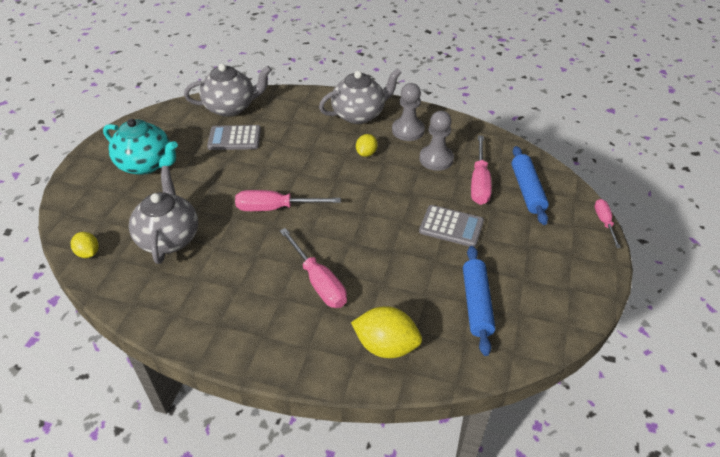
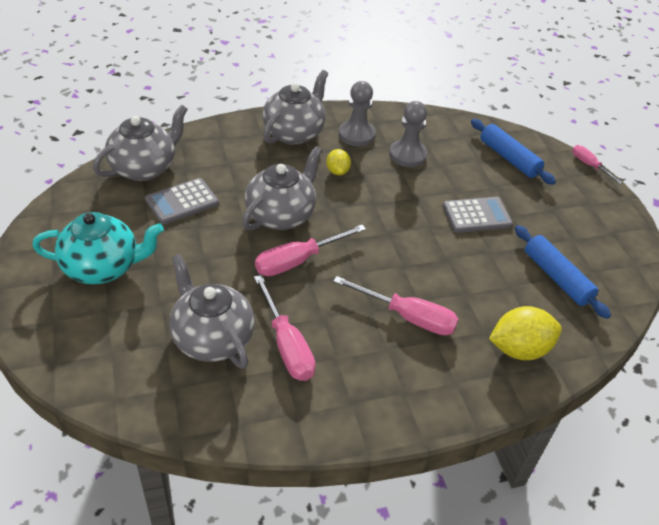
camera: 35 degrees left, 0 degrees up
(88, 253) = (130, 395): yellow lemon -> none
(293, 171) = (281, 215): none -> grey teapot
(479, 182) = (464, 165): pink screwdriver -> pink screwdriver (287, 345)

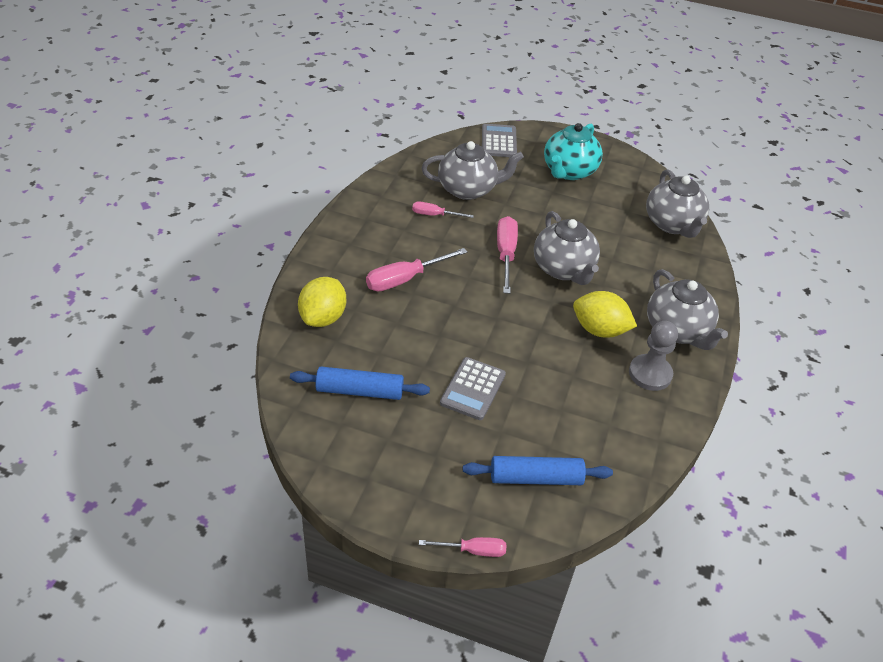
camera: 125 degrees right, 0 degrees up
(182, 202) = (616, 227): grey calculator -> grey calculator (498, 141)
(287, 345) = (434, 215): pink screwdriver -> pink screwdriver, size x0.60
(337, 171) = (599, 330): yellow lemon -> yellow lemon, size x1.76
(407, 155) = (593, 394): grey pawn -> none

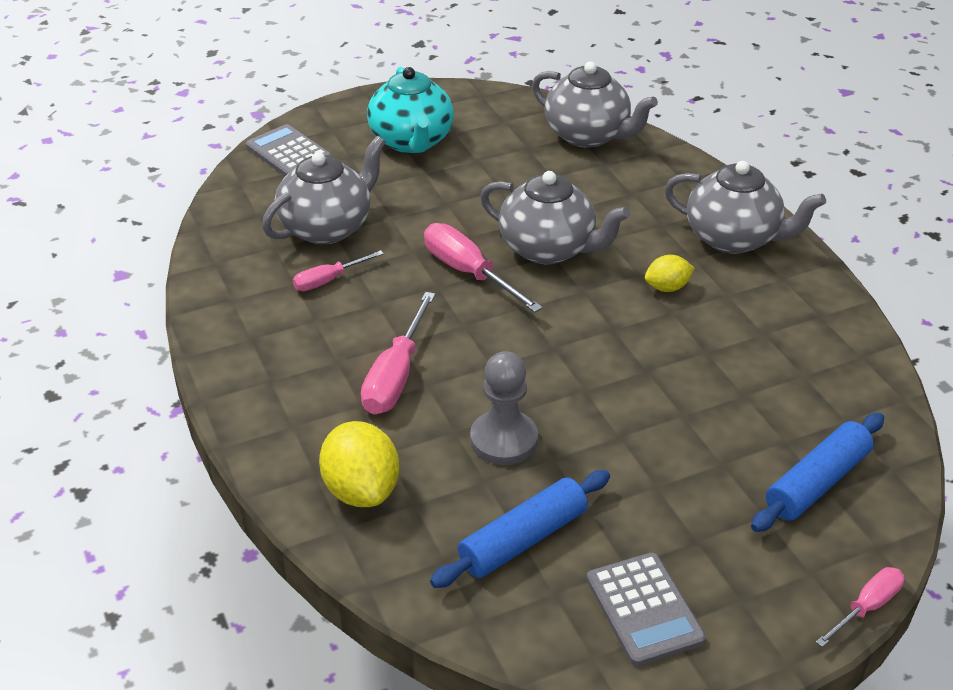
camera: 40 degrees left, 5 degrees down
(473, 389) = (635, 441): grey calculator -> grey calculator (644, 609)
(599, 330) = (667, 287): yellow lemon -> yellow lemon, size x0.57
(650, 374) = (768, 298): grey pawn -> grey pawn (503, 440)

